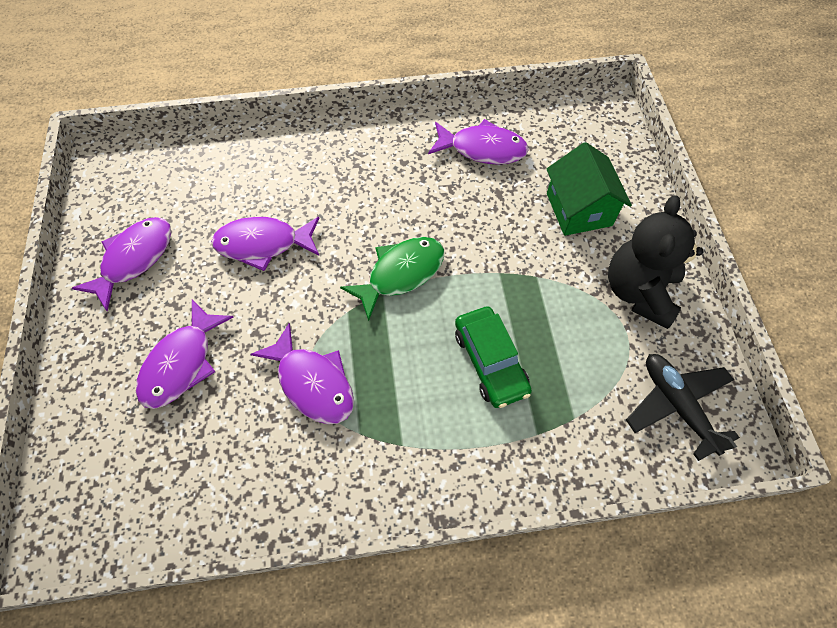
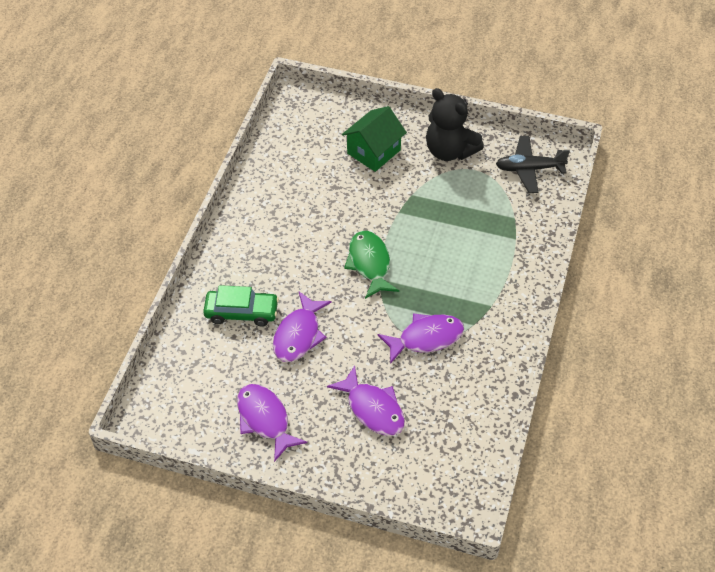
camera: 65 degrees left, 10 degrees down
(482, 149) = (291, 180): purple fish -> none
(490, 361) = (458, 242): green car -> green car (241, 312)
(579, 209) = (374, 151): green house -> green house turned 60 degrees counterclockwise

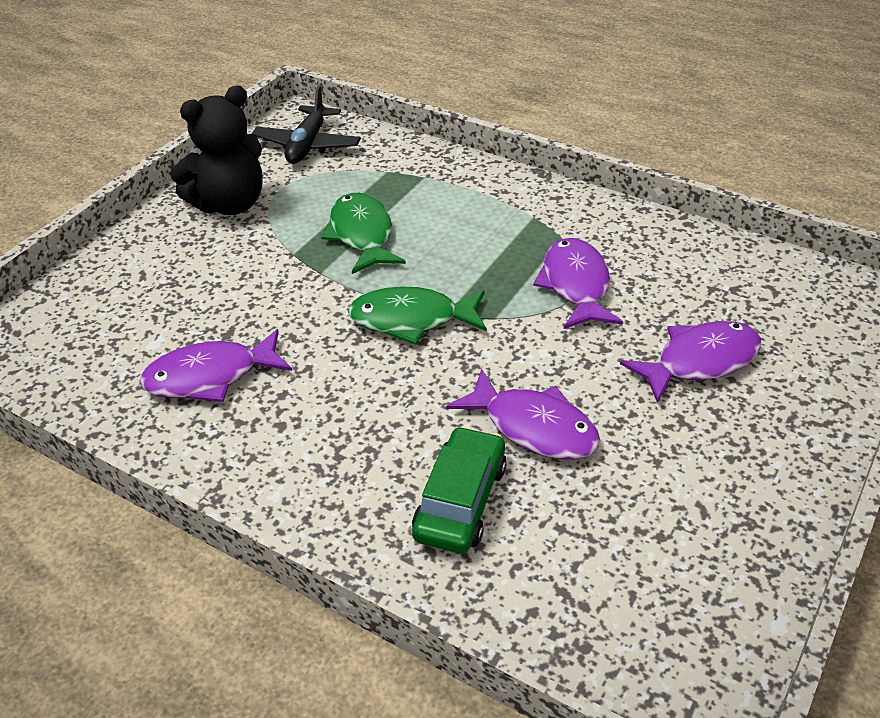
camera: 75 degrees left, 10 degrees down
(265, 419) = (711, 500): purple fish -> purple fish (210, 376)
(374, 151) = (179, 278): green house -> none
(441, 222) = (362, 235): none -> green fish

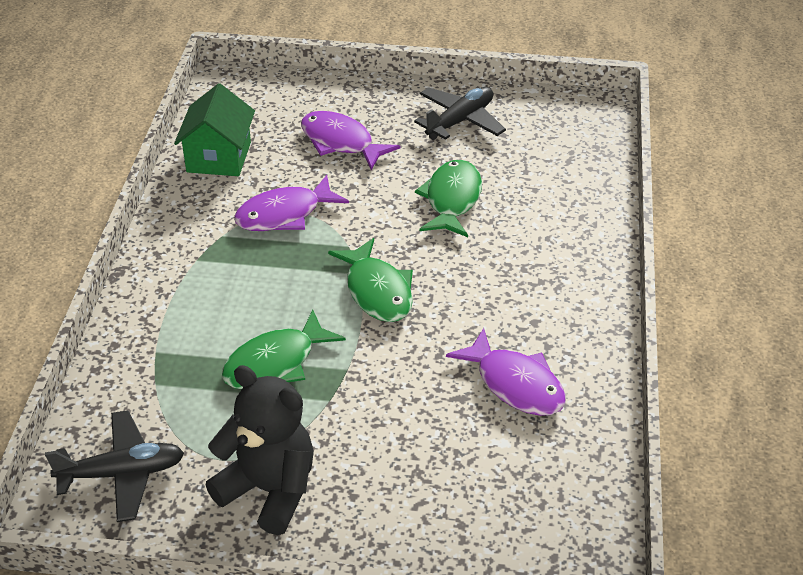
camera: 115 degrees left, 0 degrees up
(460, 501) = (536, 214): green car -> none
(533, 427) = (452, 200): purple fish -> green fish
(704, 260) = (219, 157): none -> green house
(712, 496) = (460, 121): none -> black plane

